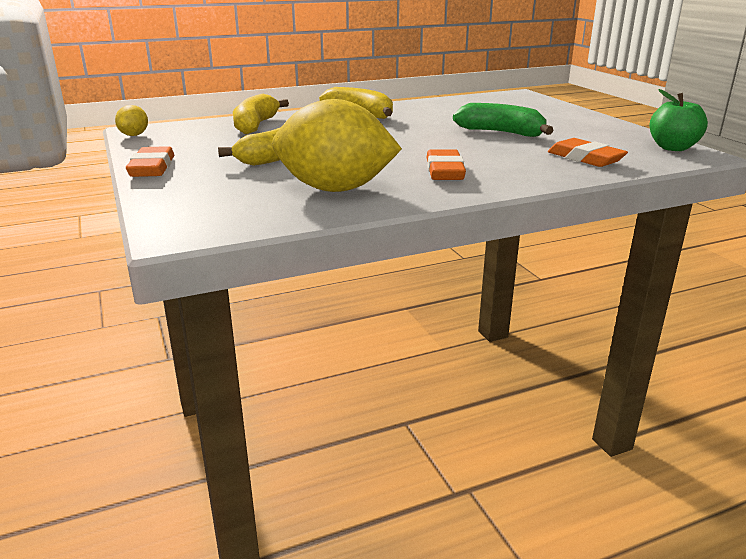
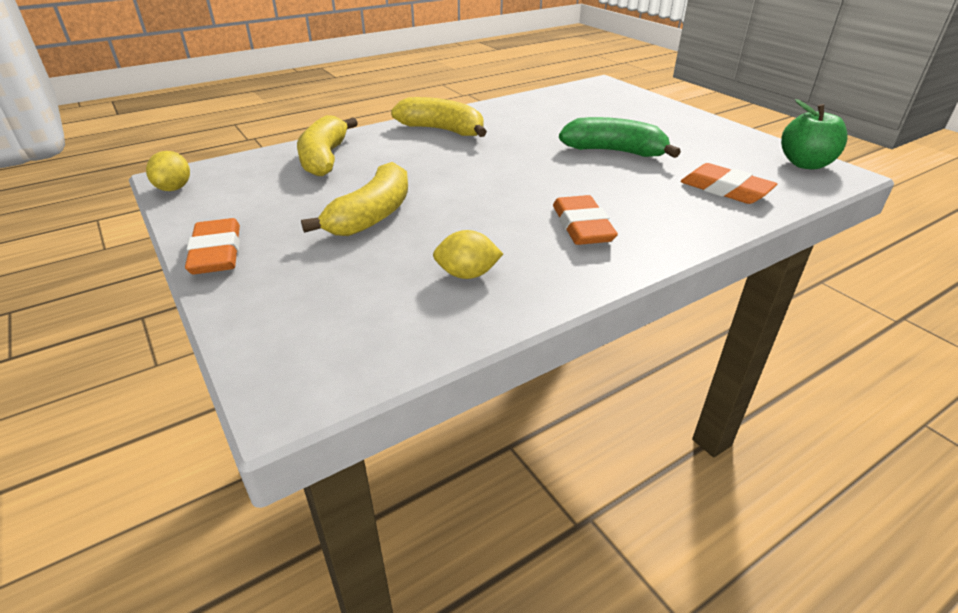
camera: 10 degrees left, 10 degrees up
(335, 189) = (467, 274): yellow lemon -> yellow lemon, size x0.43

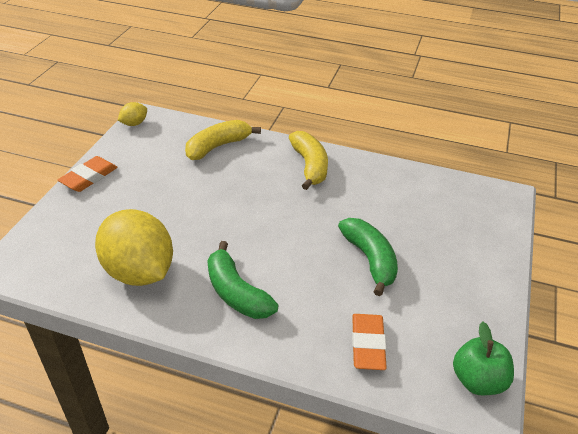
camera: 50 degrees right, 5 degrees up
(372, 215) = (169, 203): yellow banana -> none
(467, 274) = (139, 271): yellow lemon -> yellow lemon, size x2.31
(582, 226) = (236, 292): orange eraser -> green banana

